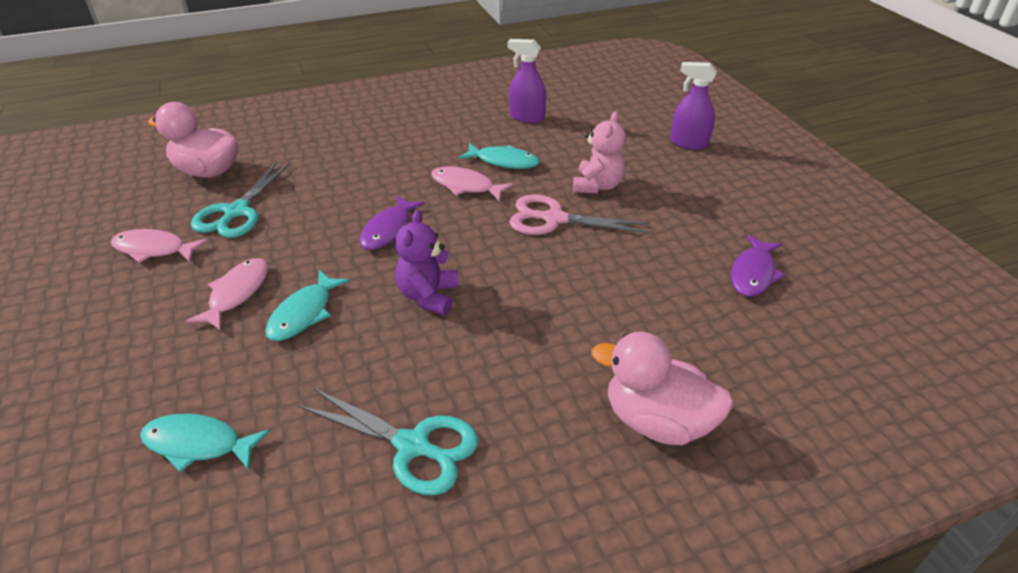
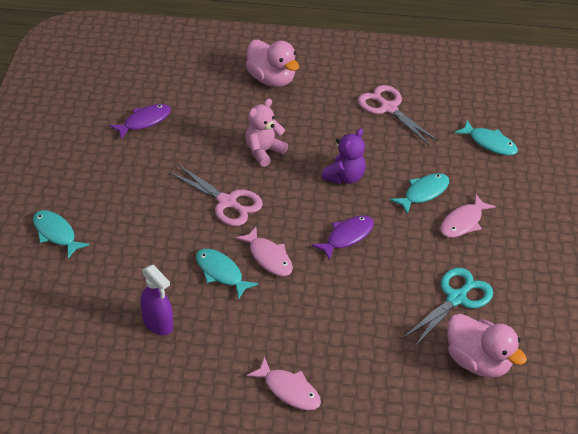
camera: 155 degrees left, 5 degrees up
(154, 249) = (520, 282): pink fish -> pink fish (289, 390)
(413, 446) = (388, 108): turquoise scissors -> pink scissors
(597, 186) = (171, 219): pink teddy bear -> pink teddy bear (264, 151)
(688, 143) = (56, 233): purple spray bottle -> turquoise fish

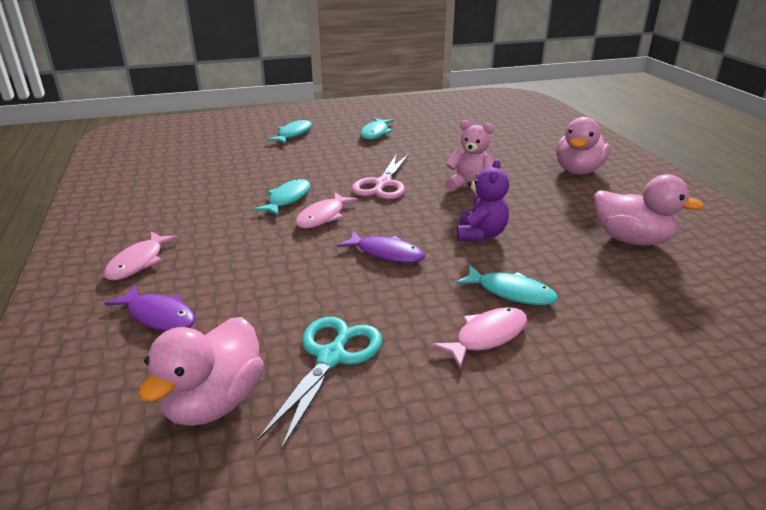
camera: 70 degrees right, 15 degrees down
(144, 121) = (449, 135): purple fish -> purple fish (158, 316)
(158, 323) = (211, 186): purple spray bottle -> none
(344, 177) = (480, 234): purple teddy bear -> purple teddy bear turned 90 degrees counterclockwise
(388, 108) = (632, 240): pink scissors -> pink duck
(456, 298) = (331, 357): turquoise scissors -> turquoise scissors turned 90 degrees counterclockwise
(463, 222) = (487, 336): pink fish -> pink fish turned 120 degrees clockwise
(489, 143) = (679, 332): turquoise fish -> turquoise fish (375, 133)

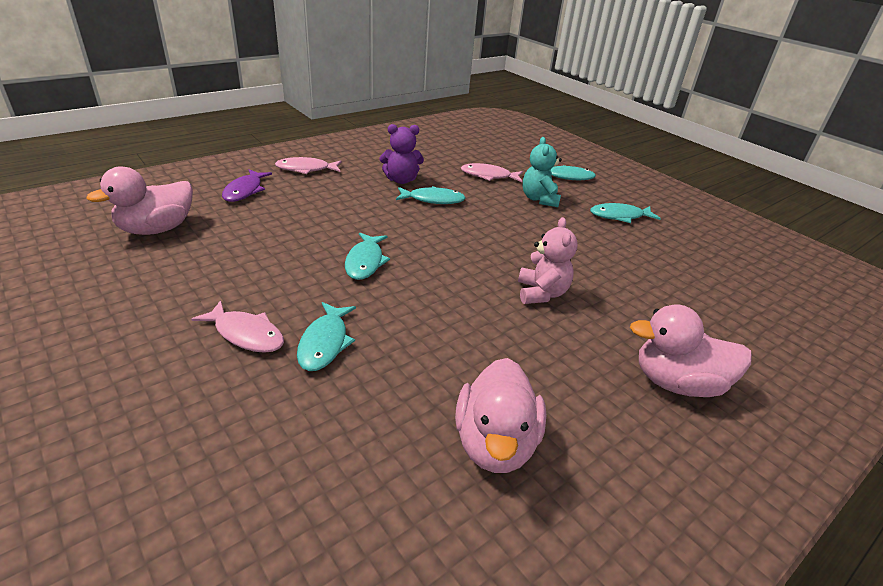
camera: 65 degrees right, 5 degrees up
(214, 402) = (157, 229): pink duck -> pink duck turned 45 degrees counterclockwise
(323, 216) = (413, 221): pink fish -> pink fish (488, 176)
(325, 154) = (539, 199): none -> turquoise teddy bear
(331, 357) = (207, 262): turquoise scissors -> none
(383, 184) = (500, 239): pink scissors -> none
(386, 253) = (365, 262): purple fish -> turquoise fish
(480, 234) = (433, 312): purple teddy bear -> purple teddy bear (401, 180)

